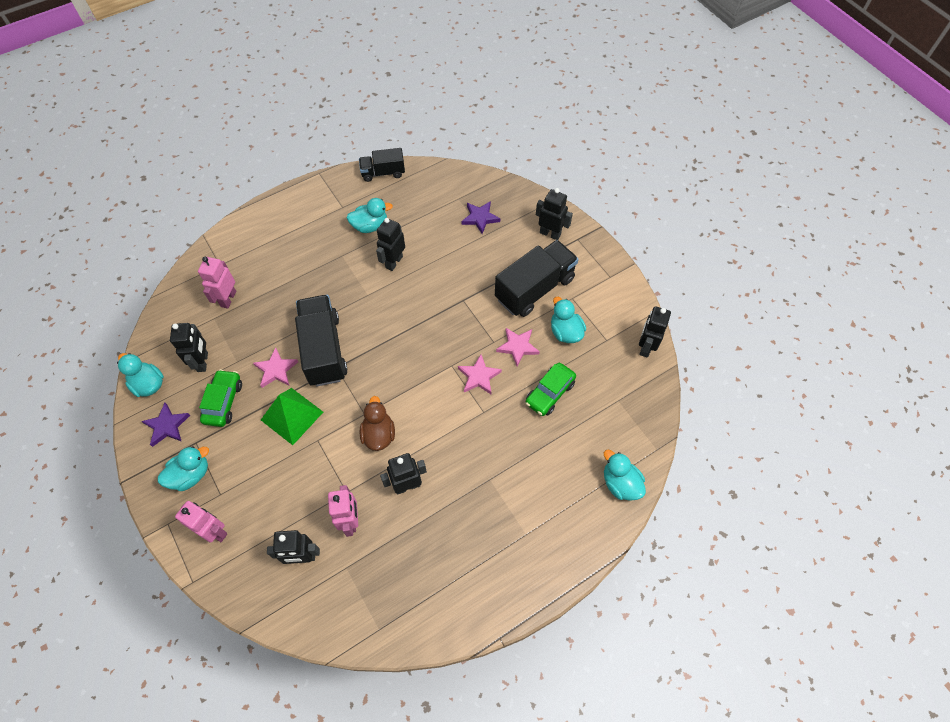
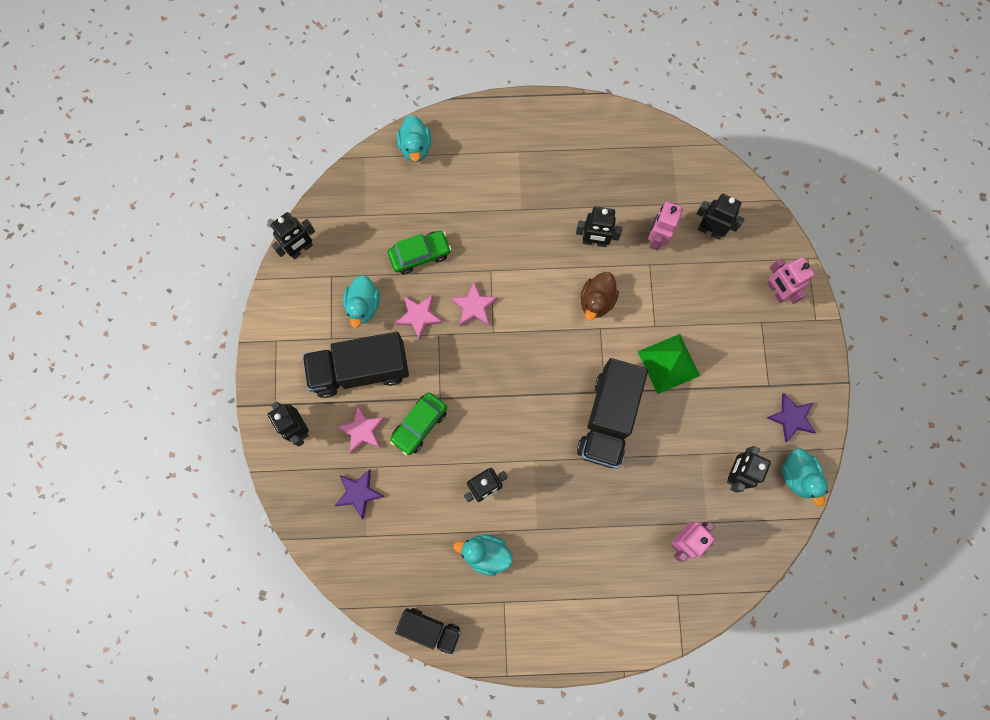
camera: 150 degrees left, 15 degrees up
(190, 475) = (782, 355): turquoise duck -> none
(223, 402) = (728, 414): green car -> green car (419, 425)
(276, 370) = (665, 422): pink star -> pink star (362, 430)

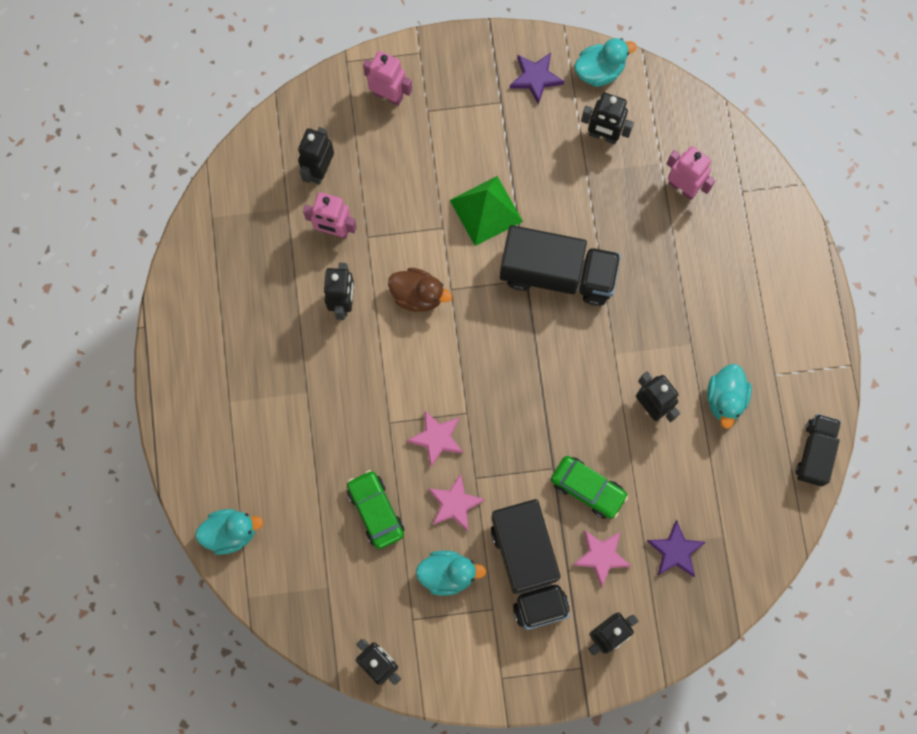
camera: 95 degrees left, 0 degrees up
(776, 291) = (388, 95): pink robot -> pink robot turned 120 degrees counterclockwise

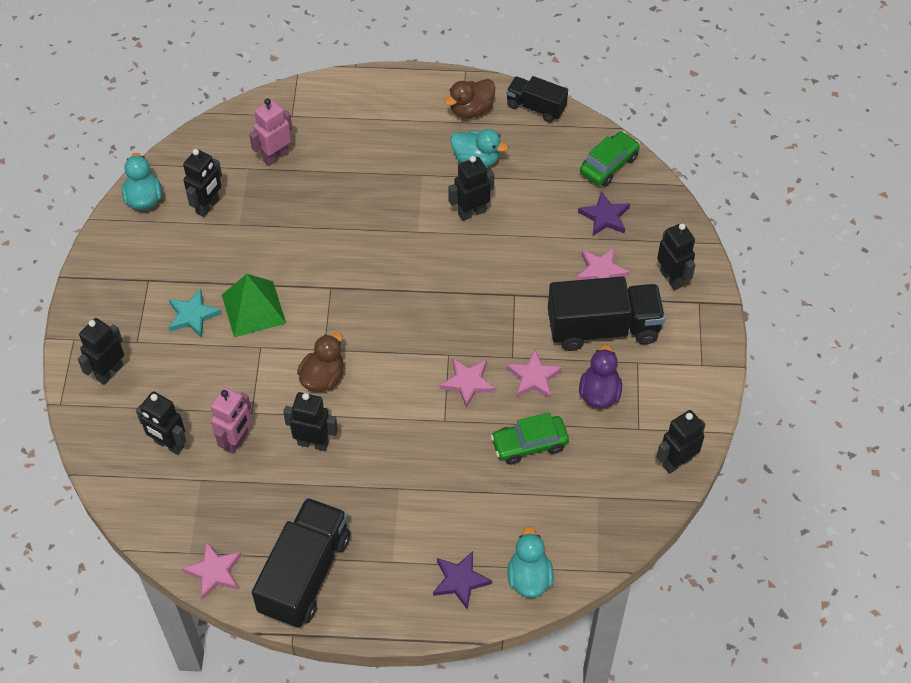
camera: 80 degrees left, 20 degrees down
(196, 244) = (214, 572): none -> pink star
(388, 95) = (109, 372): pink robot -> black robot
(448, 574) = (599, 393): turquoise duck -> purple duck
(467, 155) = (192, 315): none -> turquoise star
(535, 78) = (133, 249): purple star -> purple star (460, 581)
(557, 274) = (331, 262): black truck -> black truck (305, 574)
(587, 489) = (538, 271): green car -> green car (609, 165)
(794, 381) = (471, 110): none -> brown duck

